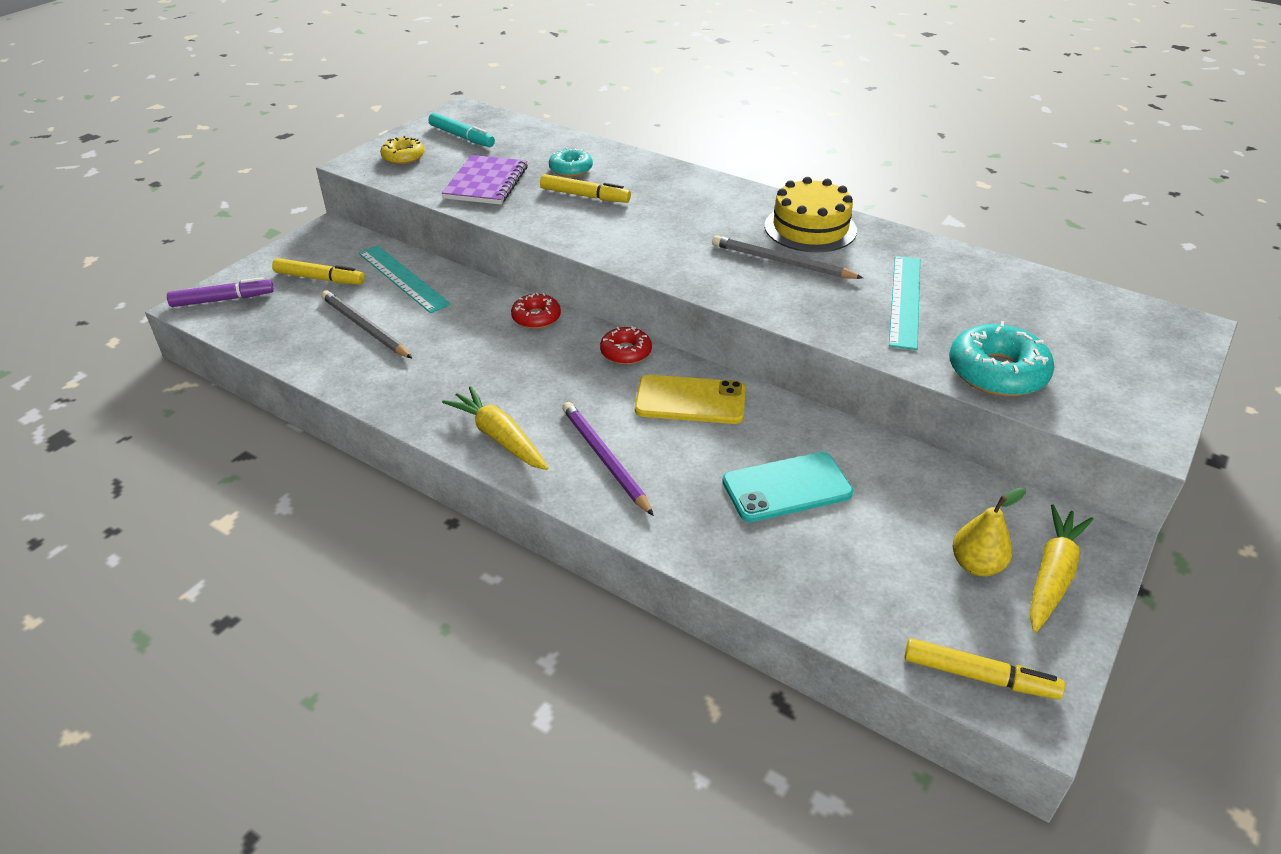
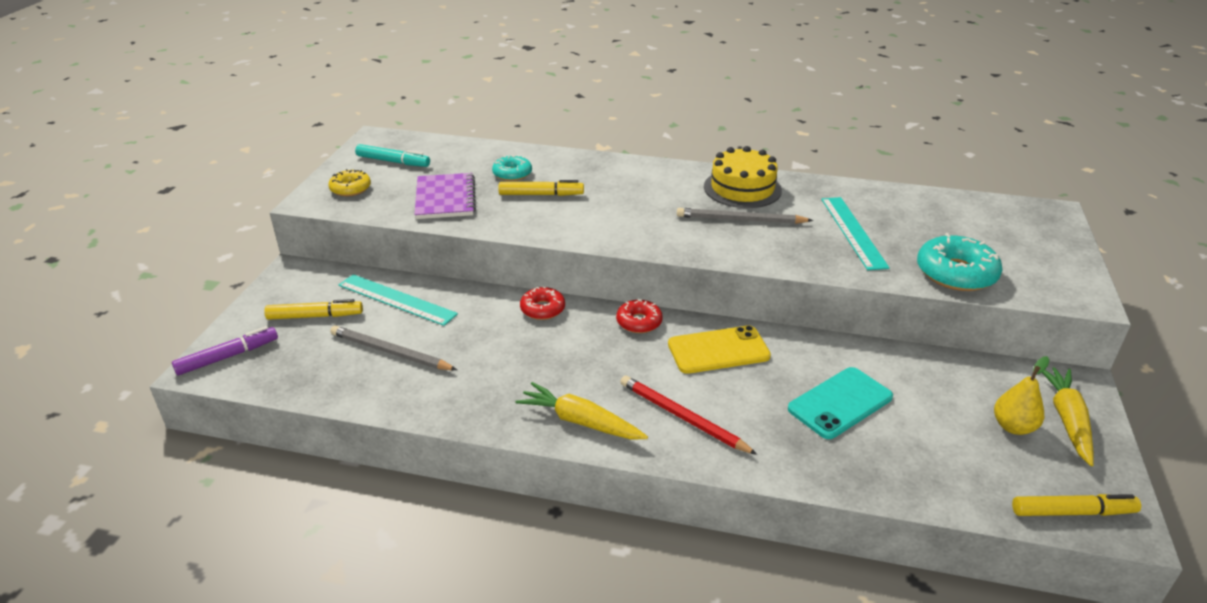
camera: 20 degrees left, 5 degrees down
(605, 459) = (682, 417): purple pencil -> red pencil

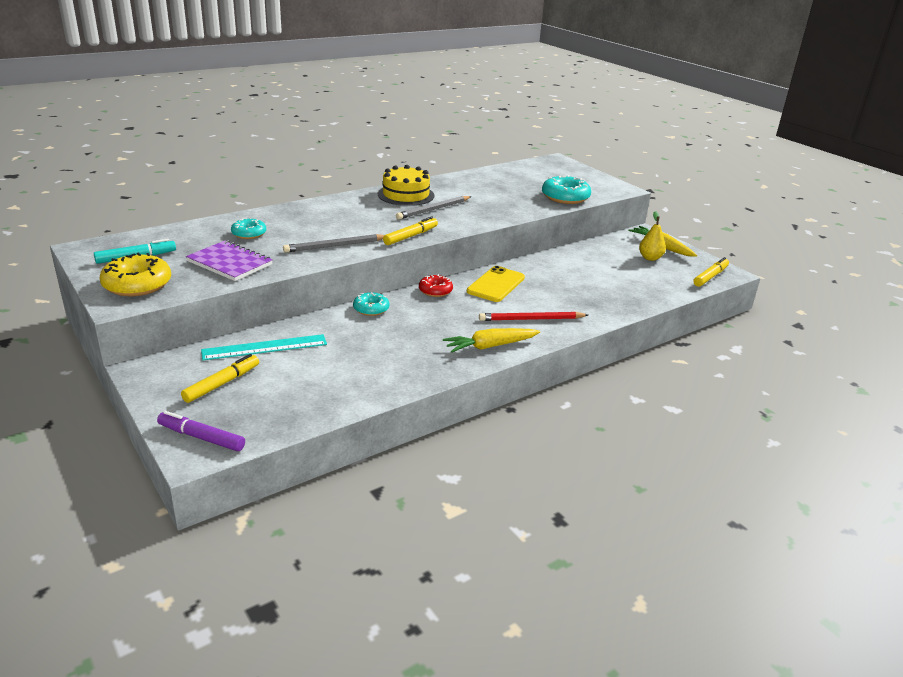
camera: 50 degrees left, 5 degrees down
(228, 356) = (201, 437): purple marker -> purple marker turned 75 degrees counterclockwise
(350, 188) = (137, 284): yellow donut -> yellow donut, size x1.67
(390, 352) = (319, 374): grey pencil -> grey pencil (335, 246)
(541, 194) = (293, 238): yellow marker -> yellow marker (410, 236)
(542, 309) = (371, 309): red donut -> turquoise donut
(840, 403) = (581, 280): turquoise phone -> none
(853, 232) = (495, 196): turquoise ruler -> none

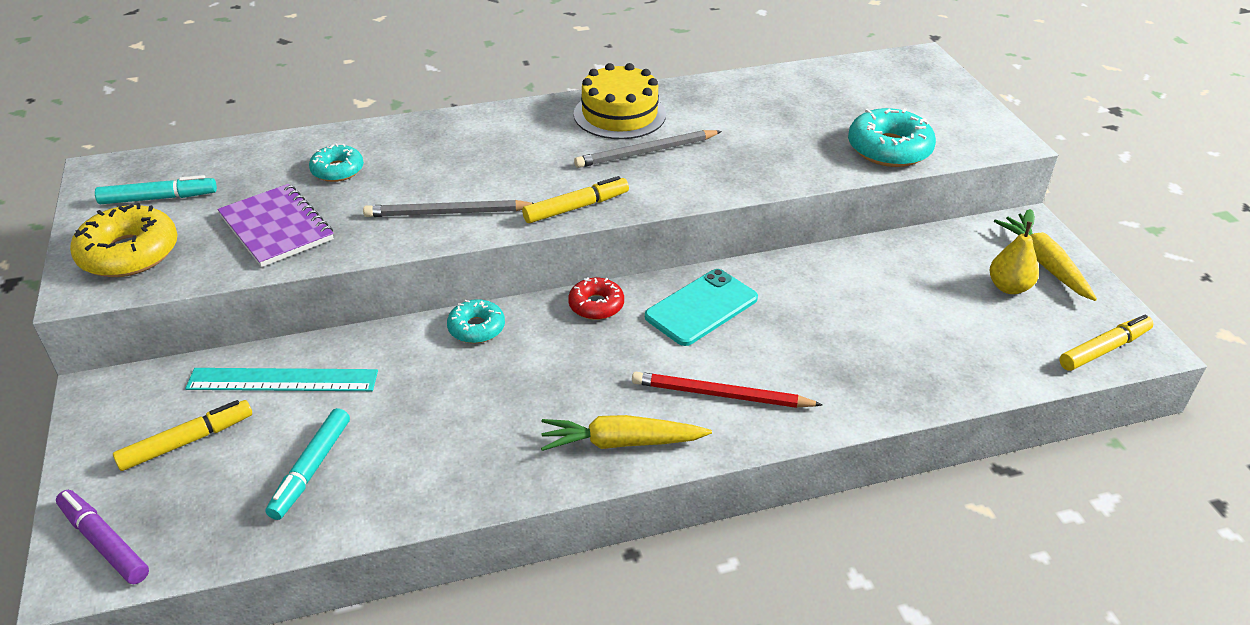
camera: 20 degrees right, 10 degrees up
(314, 384) = (311, 469): none -> turquoise marker
(496, 285) = (701, 308): yellow phone -> turquoise phone

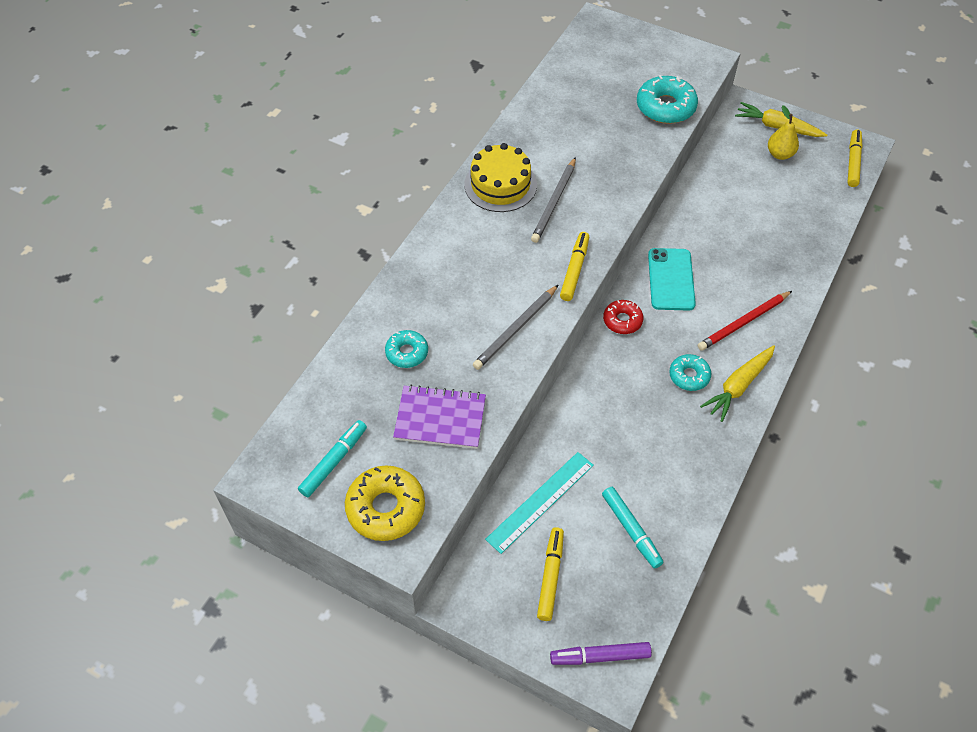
camera: 45 degrees left, 15 degrees up
(476, 328) = (586, 385): turquoise donut -> turquoise donut (689, 376)

